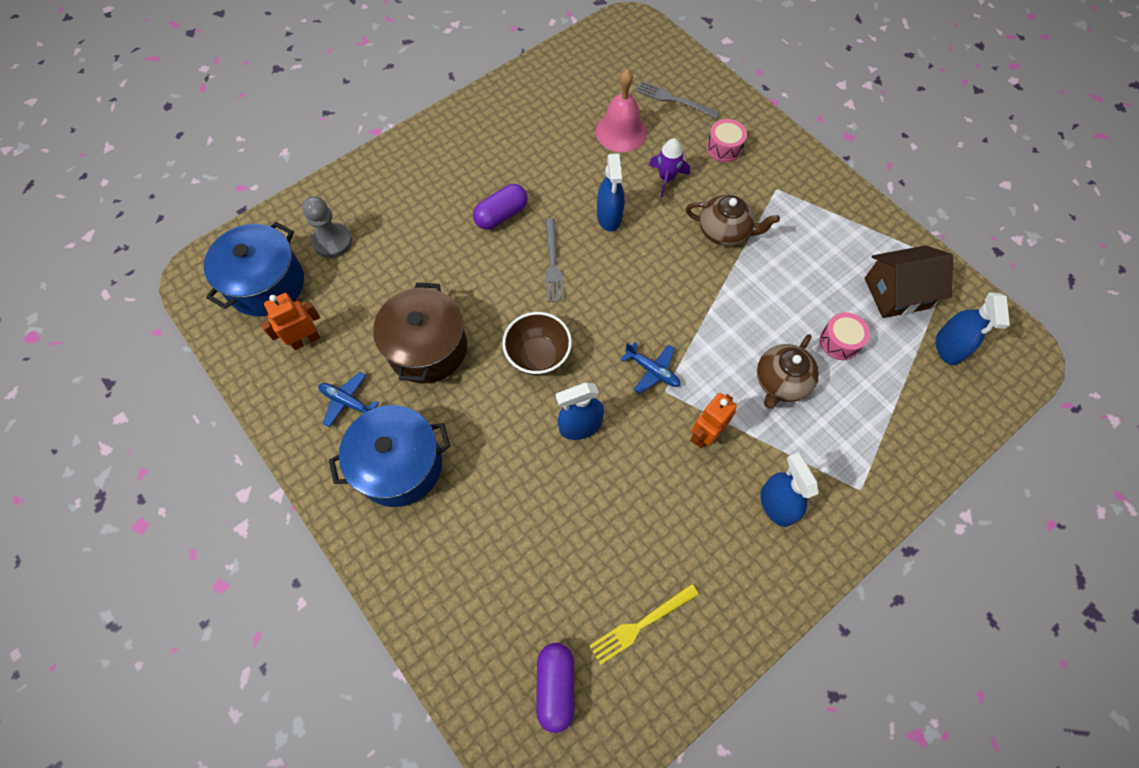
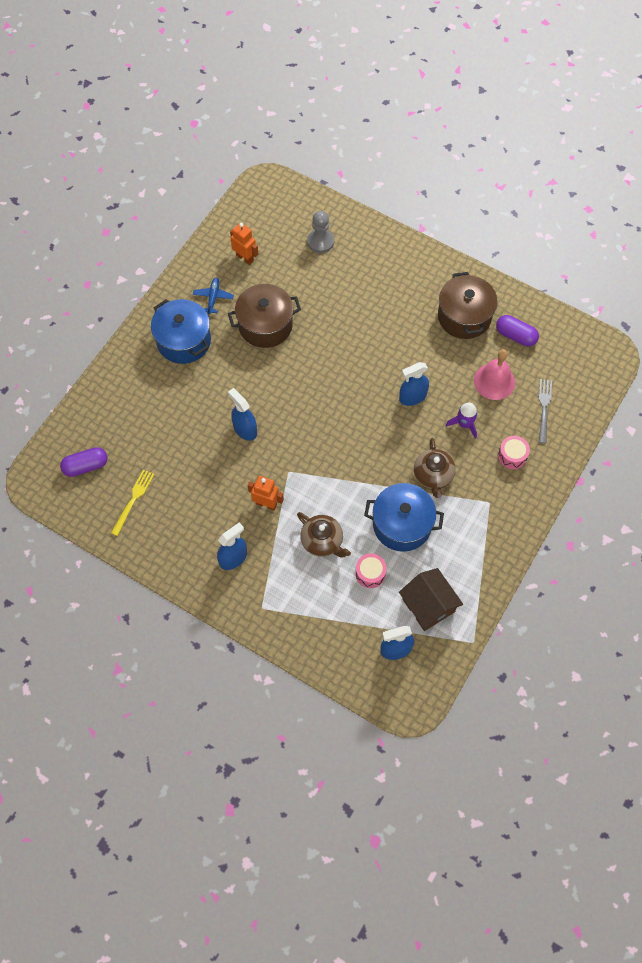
camera: 70 degrees right, 0 degrees up
(266, 284) = (274, 220): blue pot -> blue pot (402, 524)
(501, 215) = (384, 330): purple capsule -> purple capsule (515, 336)
(522, 130) = (464, 316): none -> brown pot
(538, 356) = (284, 389): brown bowl -> none
(552, 263) = (358, 374): grey fork -> none
(641, 624) = (133, 500): yellow fork -> yellow fork turned 75 degrees clockwise
(652, 371) = (300, 460): blue plane -> none
(780, 382) = (322, 541): brown teapot -> brown teapot turned 150 degrees counterclockwise

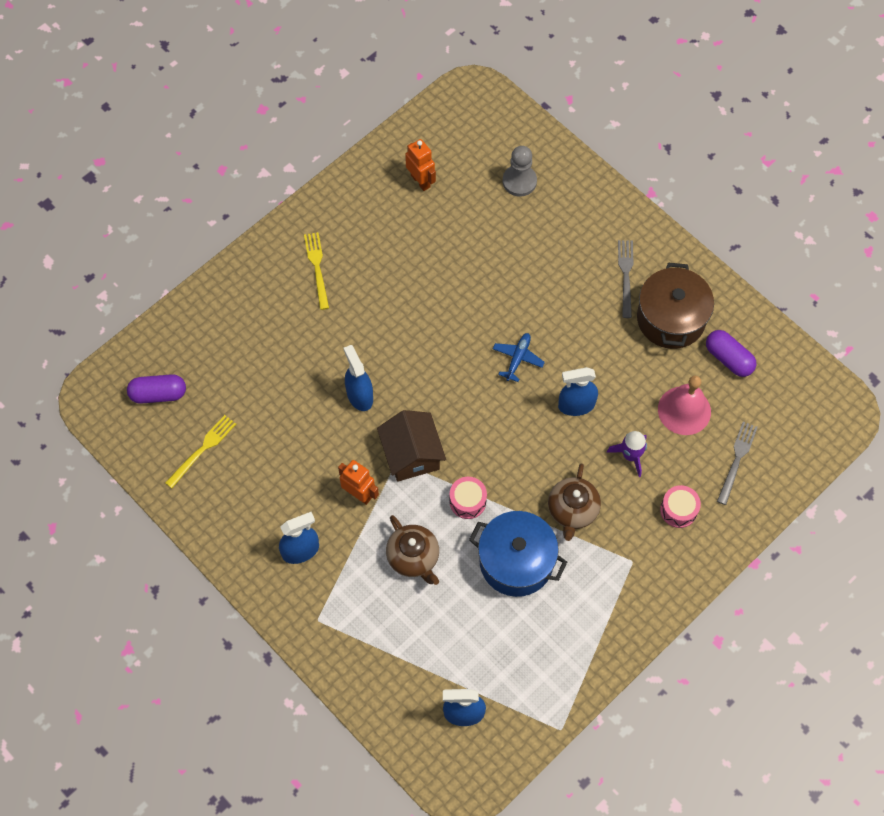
camera: 15 degrees right, 0 degrees up
(184, 341) = (317, 267): blue pot -> yellow fork
(213, 297) = (368, 221): blue plane -> blue plane (517, 358)
(265, 325) = (421, 271): brown pot -> none
(370, 573) = (460, 612): pink drum -> pink drum (467, 501)
(421, 292) = (626, 275): none -> grey fork
(428, 605) = (519, 670): brown house -> brown house (411, 455)

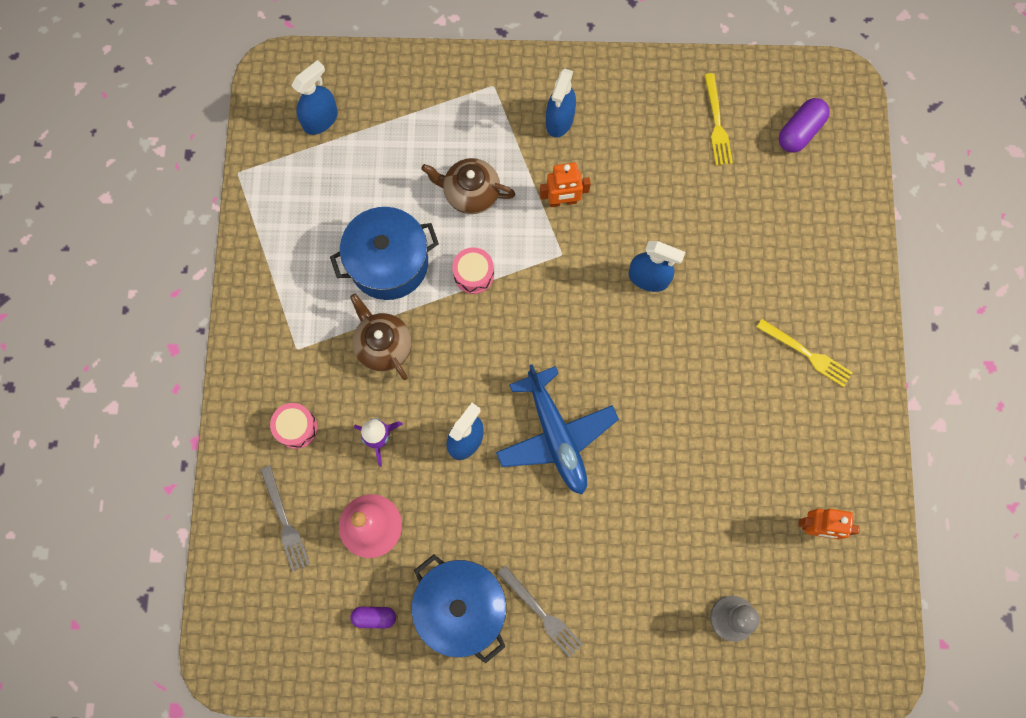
camera: 135 degrees right, 10 degrees up
(411, 455) = (555, 270): brown house -> none
(517, 358) = (556, 436): blue plane -> blue plane, size x1.99
(671, 319) = (461, 608): brown pot -> blue pot
(728, 358) = (374, 617): purple capsule -> purple capsule, size x0.64

